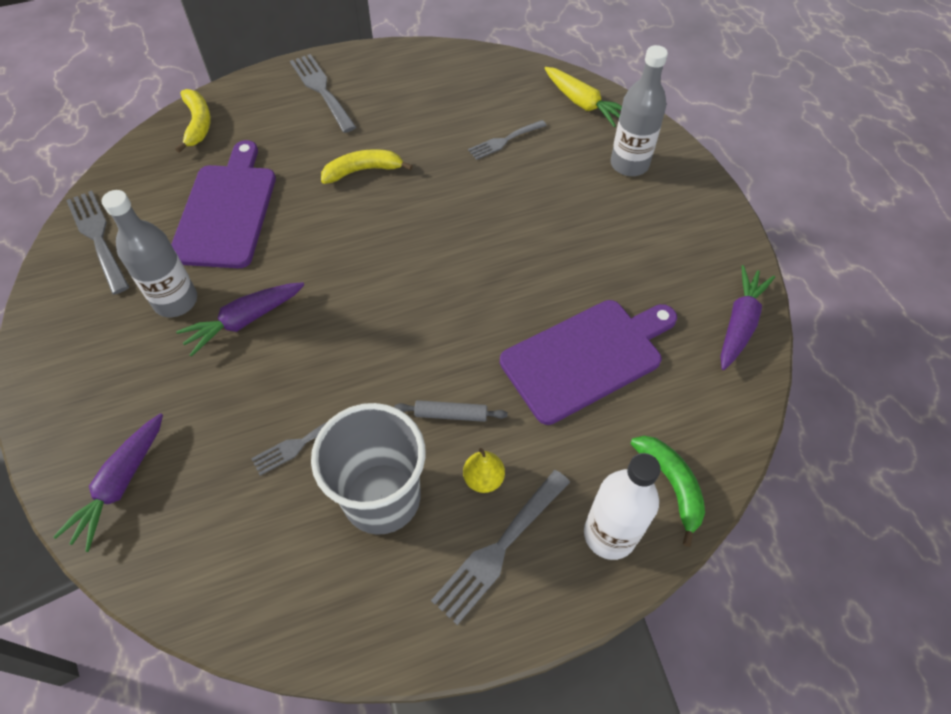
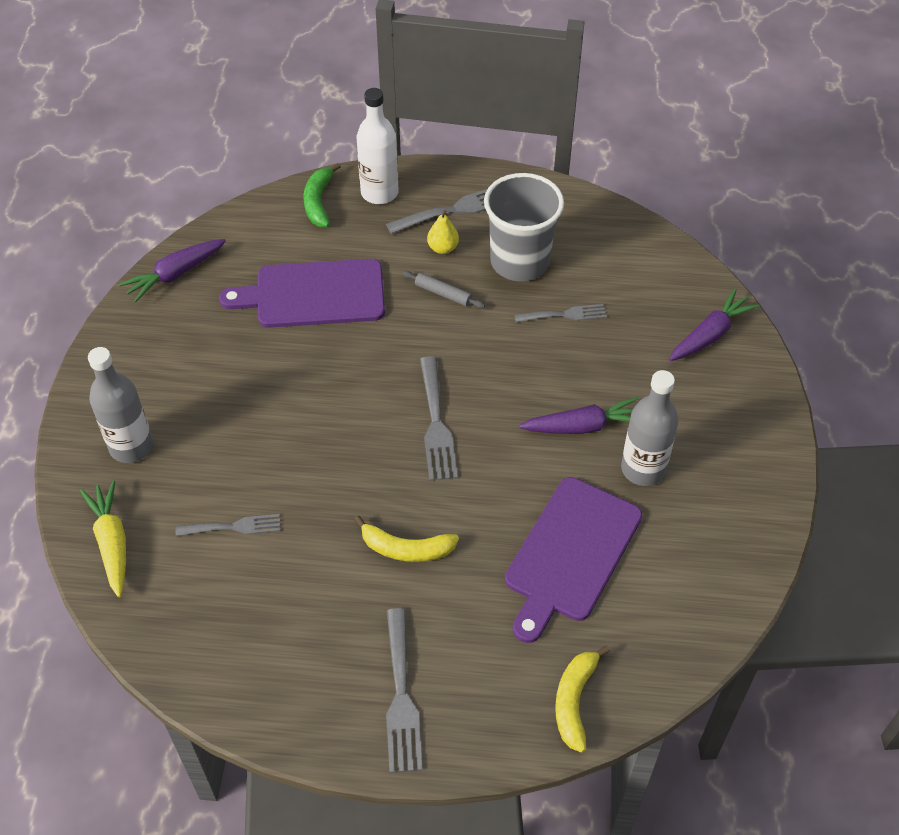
camera: 155 degrees left, 5 degrees down
(97, 237) = (714, 573): grey fork -> grey fork (436, 424)

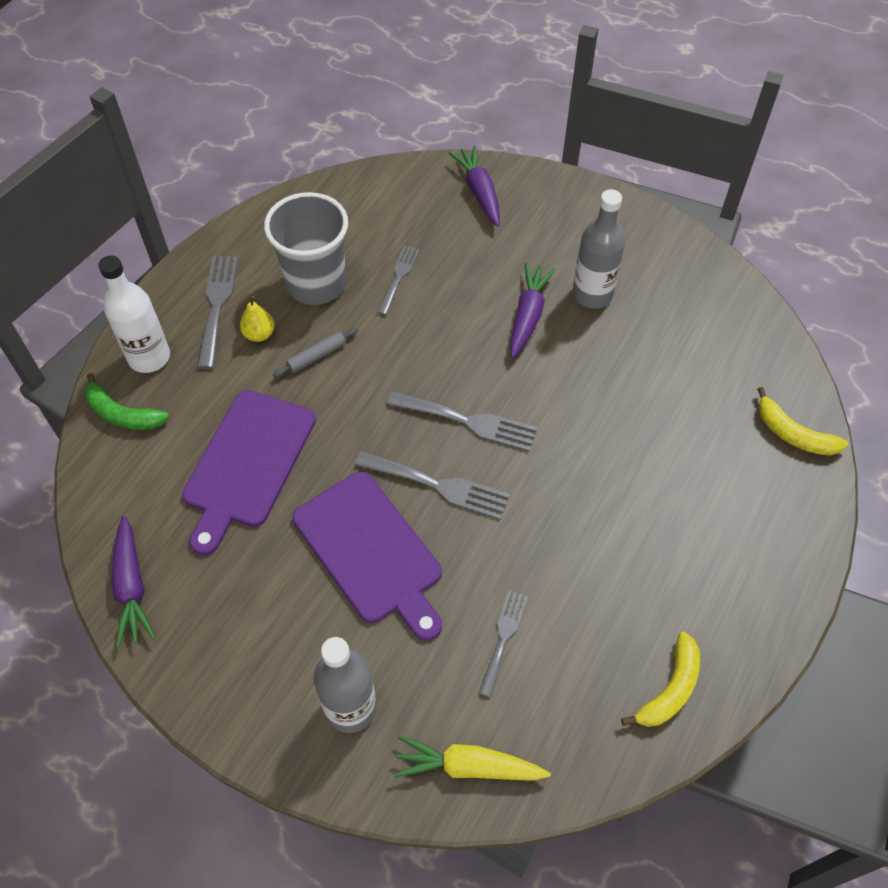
camera: 65 degrees left, 5 degrees up
(401, 697) = (746, 560): grey fork -> grey fork (438, 485)
(406, 549) = (595, 498): yellow banana -> yellow banana (670, 689)
(571, 554) = (653, 378): purple cutting board -> purple cutting board (371, 551)

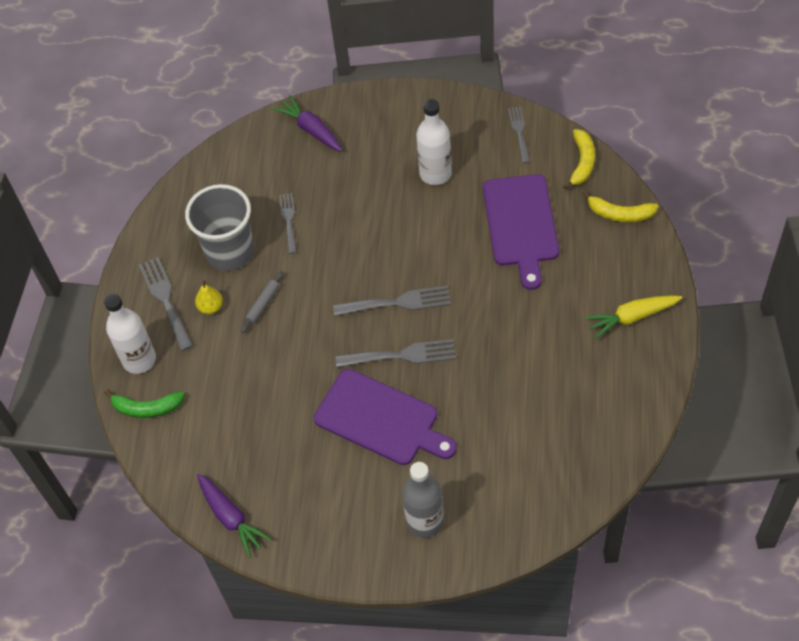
camera: 20 degrees left, 0 degrees up
(248, 463) = (260, 400): purple cutting board -> purple cutting board (521, 224)
(468, 766) = (519, 519): yellow carrot -> yellow carrot (632, 317)
(503, 638) = (499, 433): grey fork -> grey fork (519, 132)
(528, 315) = (398, 208): purple carrot -> none
(592, 294) = (435, 173): grey bottle -> white bottle
(670, 689) = (619, 414): yellow banana -> yellow banana (582, 162)

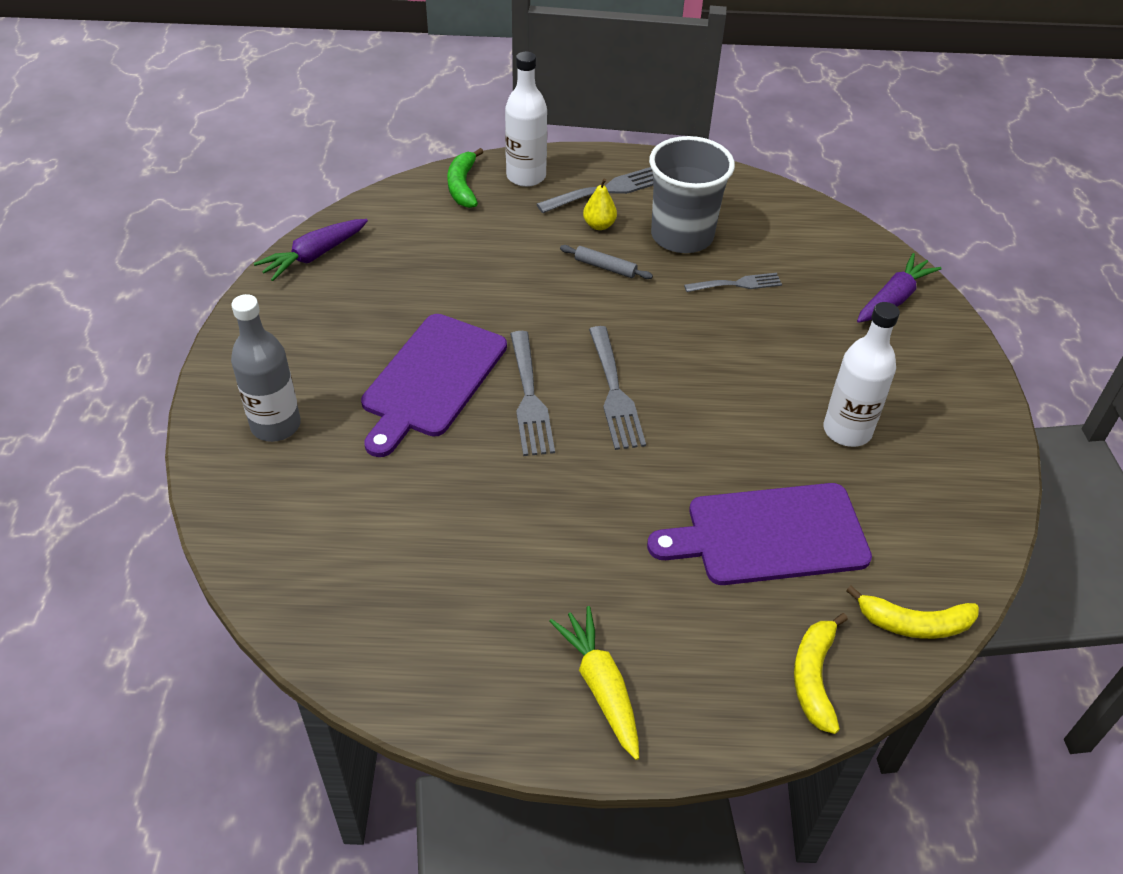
camera: 80 degrees right, 10 degrees down
(519, 132) = (956, 535): grey fork -> none

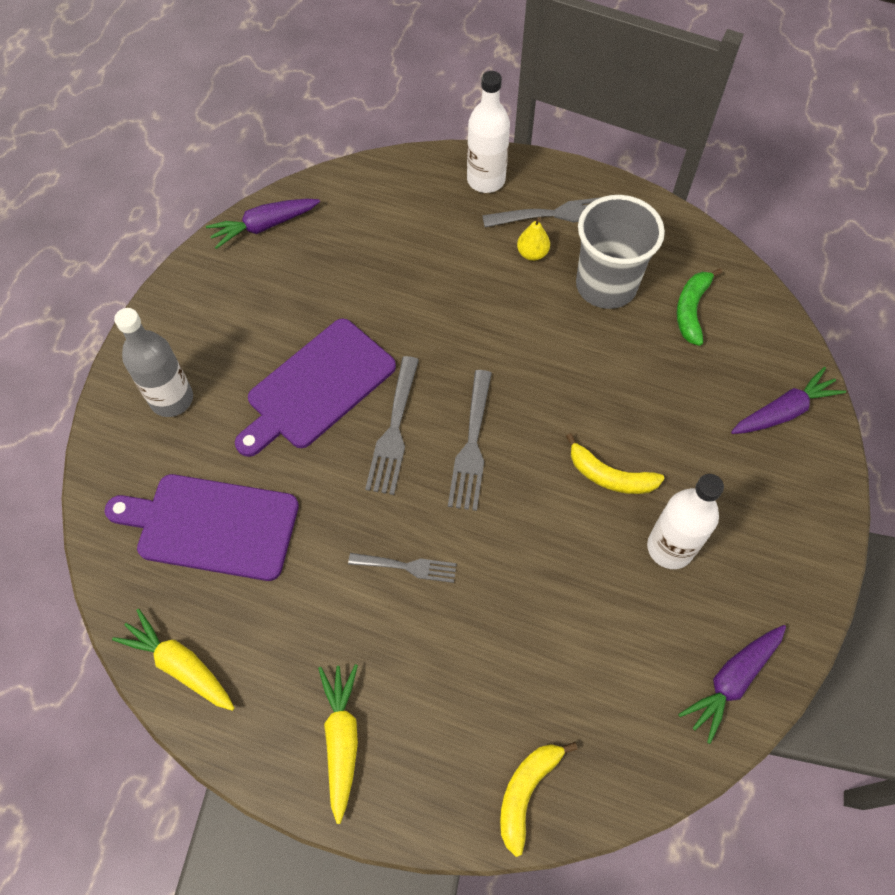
camera: 20 degrees right, 15 degrees up
(390, 667) = (180, 665): none -> yellow carrot
(462, 186) = (423, 178): green banana -> green banana (691, 310)
(605, 267) = (518, 303): grey rolling pin -> none
(737, 284) = (636, 354): grey fork -> grey fork (408, 567)
(769, 535) = (549, 637): purple cutting board -> purple cutting board (212, 526)
(914, 623) = (640, 769): yellow banana -> yellow banana (610, 476)
(960, 524) = (732, 681): none -> purple carrot

